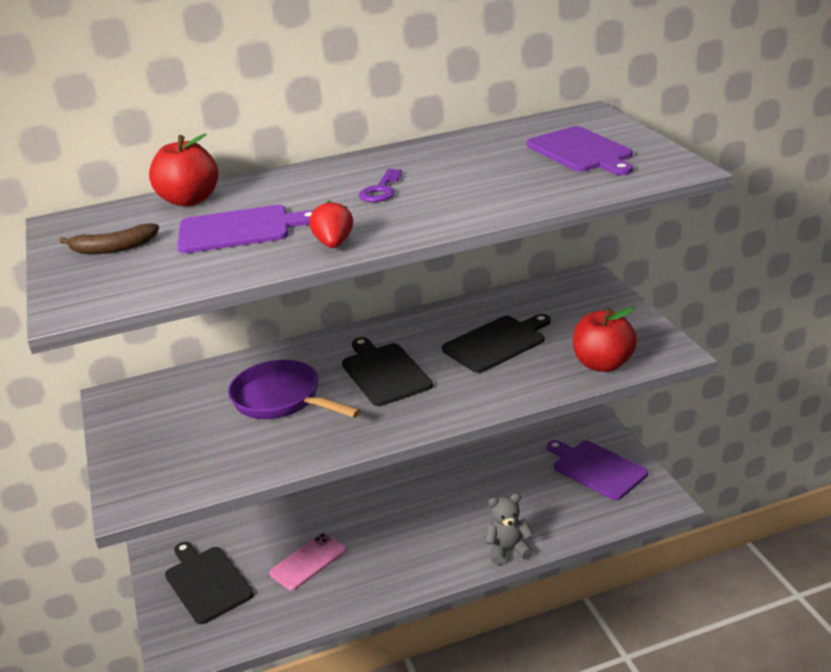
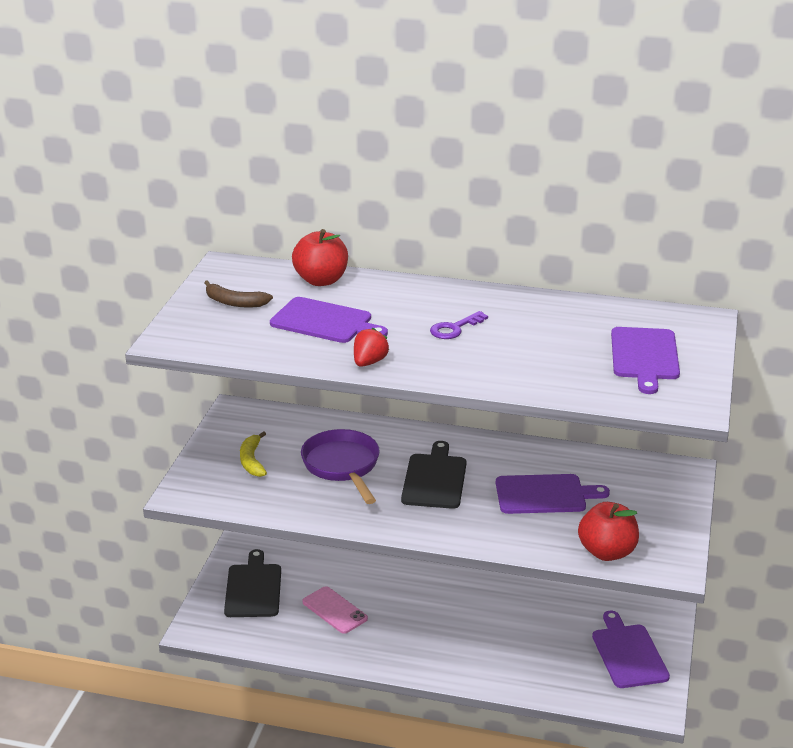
camera: 30 degrees right, 0 degrees up
(179, 435) = (252, 461): none -> yellow banana
(308, 562) = (334, 610): pink phone -> pink phone turned 60 degrees clockwise
(496, 343) = (544, 494): black cutting board -> purple cutting board
(508, 550) = (490, 679): grey teddy bear -> none

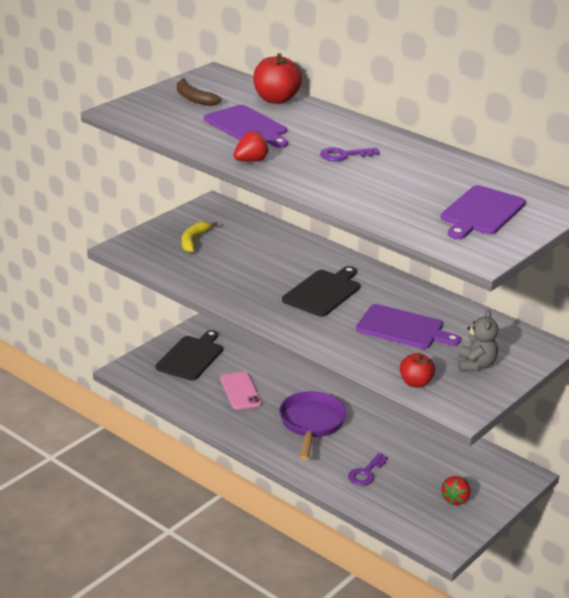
camera: 25 degrees right, 0 degrees up
(342, 466) = (259, 263): purple pan -> purple pan (311, 424)
(526, 657) = (366, 473): none -> purple key
(607, 552) = (415, 383): red apple -> red apple, size x0.64
(628, 654) = (455, 499): purple cutting board -> red strawberry
(643, 512) = (476, 365): none -> grey teddy bear

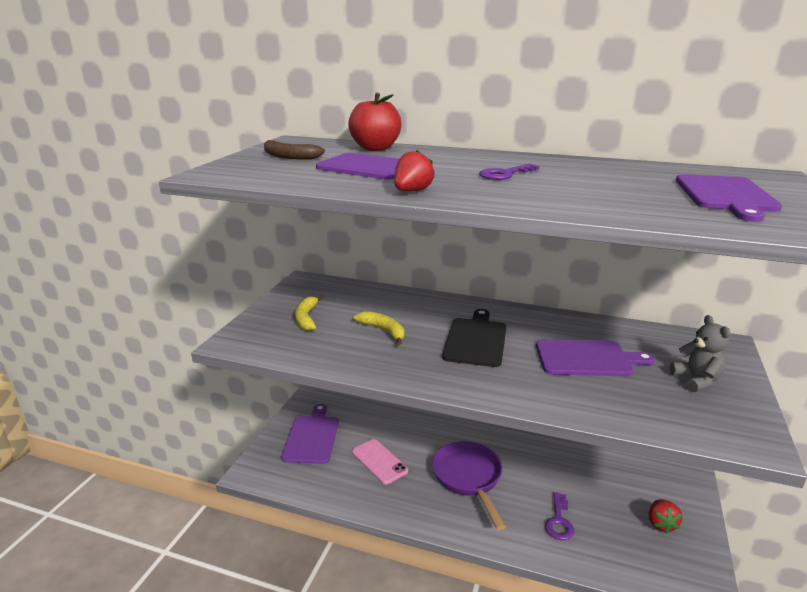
camera: 20 degrees left, 5 degrees down
(191, 357) = (311, 437): black cutting board -> purple cutting board
(251, 266) = (383, 331): none -> yellow banana
(415, 383) = (669, 419): red apple -> none

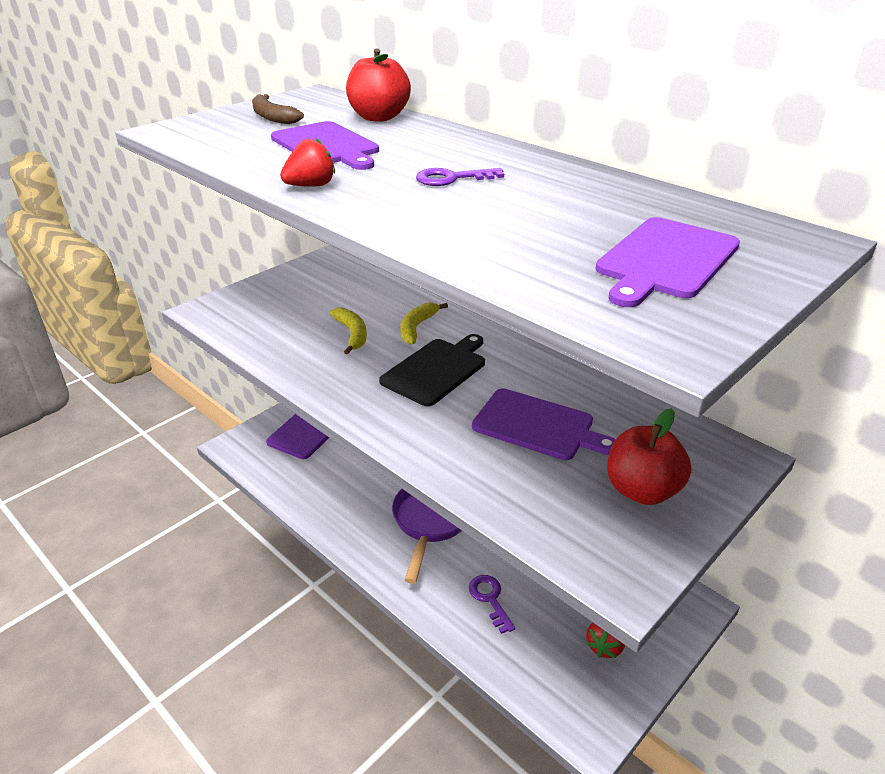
camera: 25 degrees right, 10 degrees up
(307, 318) = (292, 301): yellow banana -> yellow banana (417, 327)
(379, 461) = (355, 474): pink phone -> none
(559, 521) = (490, 599): purple key -> purple key turned 120 degrees clockwise
(696, 380) = (642, 490): grey teddy bear -> red apple

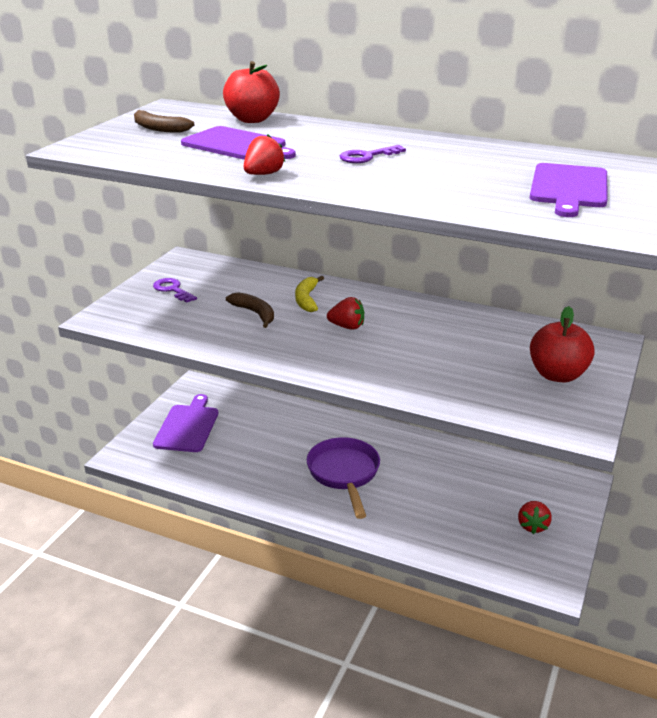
camera: 20 degrees left, 5 degrees down
(352, 334) = (255, 313): yellow banana -> brown banana
(436, 370) = (347, 327): black cutting board -> red strawberry
(490, 599) = (427, 517): purple key -> purple key (172, 290)
(537, 425) = (455, 349): purple cutting board -> none

